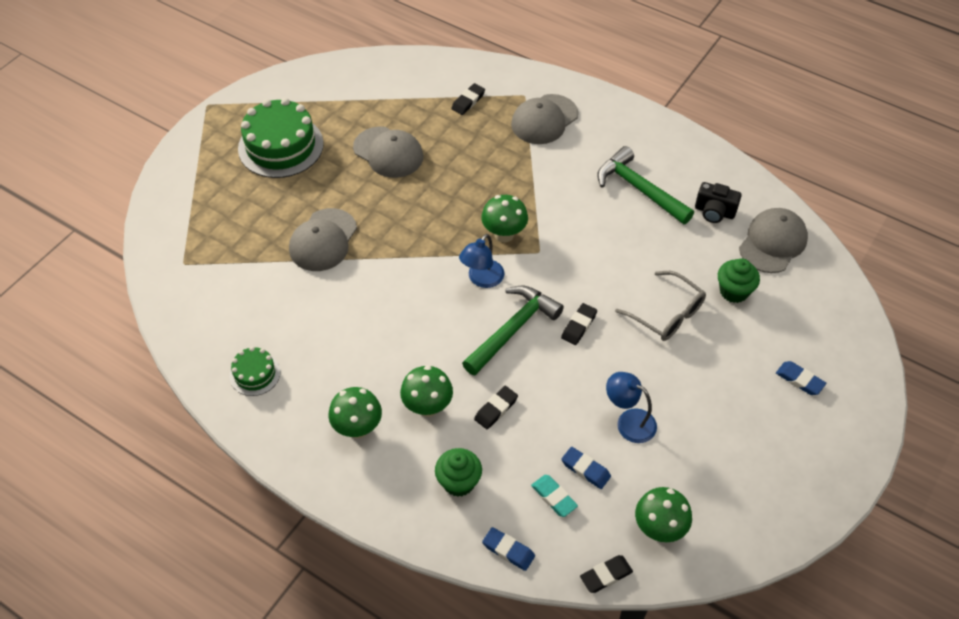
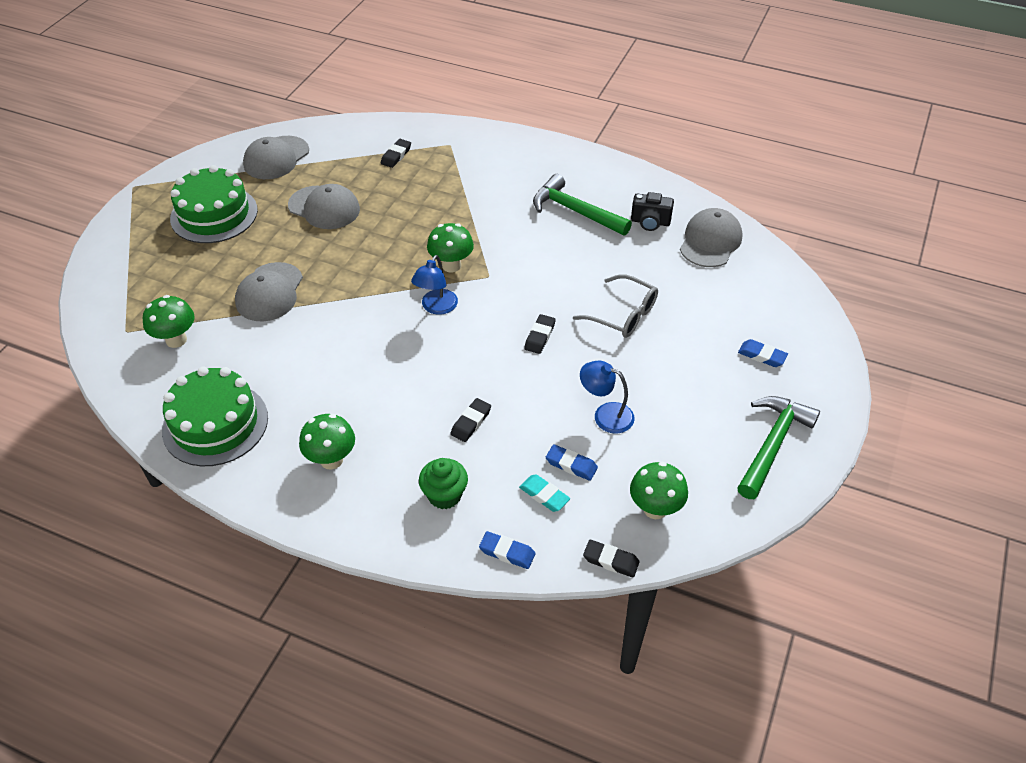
camera: 10 degrees left, 5 degrees down
(255, 374) = (215, 424): green cake -> green cake, size x1.97
(427, 407) = (401, 430): green mushroom -> green mushroom (176, 340)
(513, 329) = (475, 348): green hammer -> green hammer (772, 444)
(544, 119) = (473, 163): grey cap -> grey cap (276, 158)
(606, 575) = (611, 560): black eraser -> black eraser turned 60 degrees clockwise
(734, 291) = (683, 287): green cupcake -> none

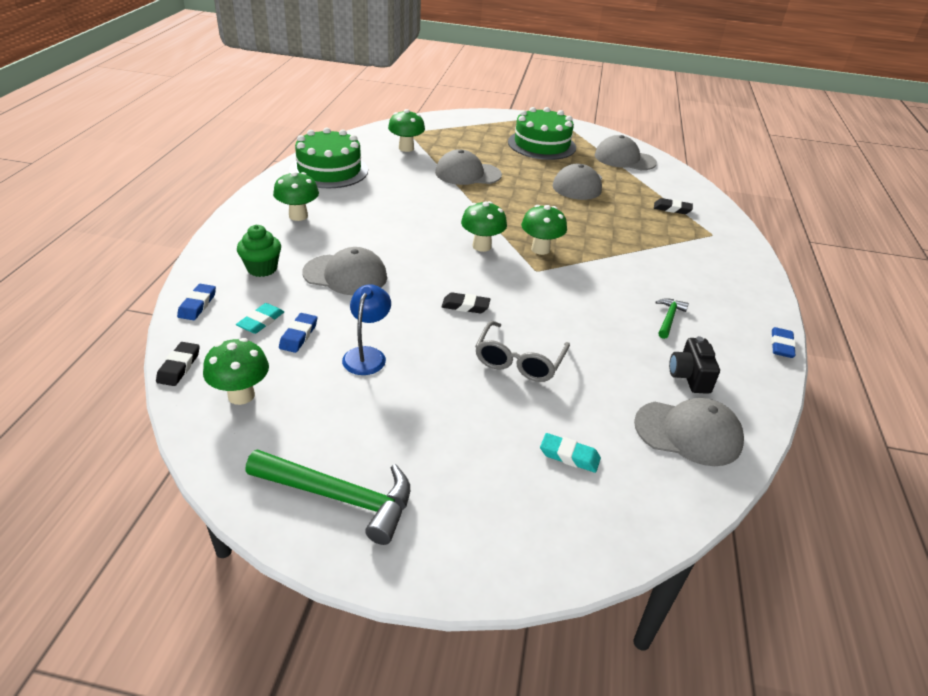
camera: 75 degrees right, 10 degrees down
(436, 307) = (481, 246): blue lamp -> green mushroom
(471, 422) = (345, 275): black eraser -> grey cap
(575, 211) = (669, 318): green hammer -> green hammer, size x0.51
(732, 309) = (569, 456): none -> turquoise eraser
(762, 356) = (493, 487): blue eraser -> blue eraser (781, 345)

